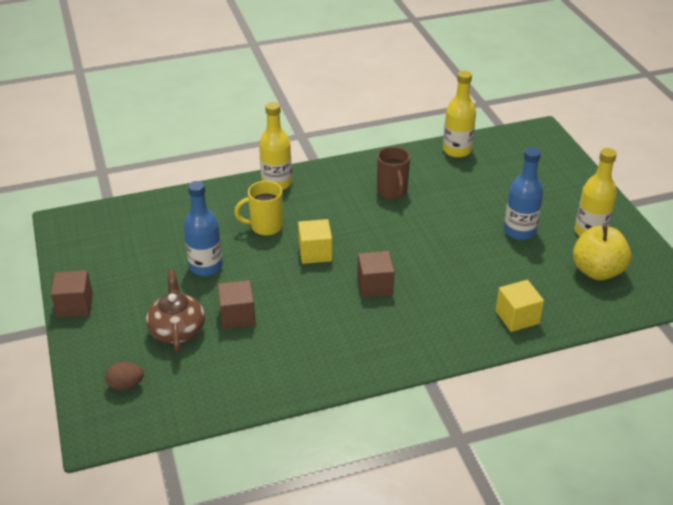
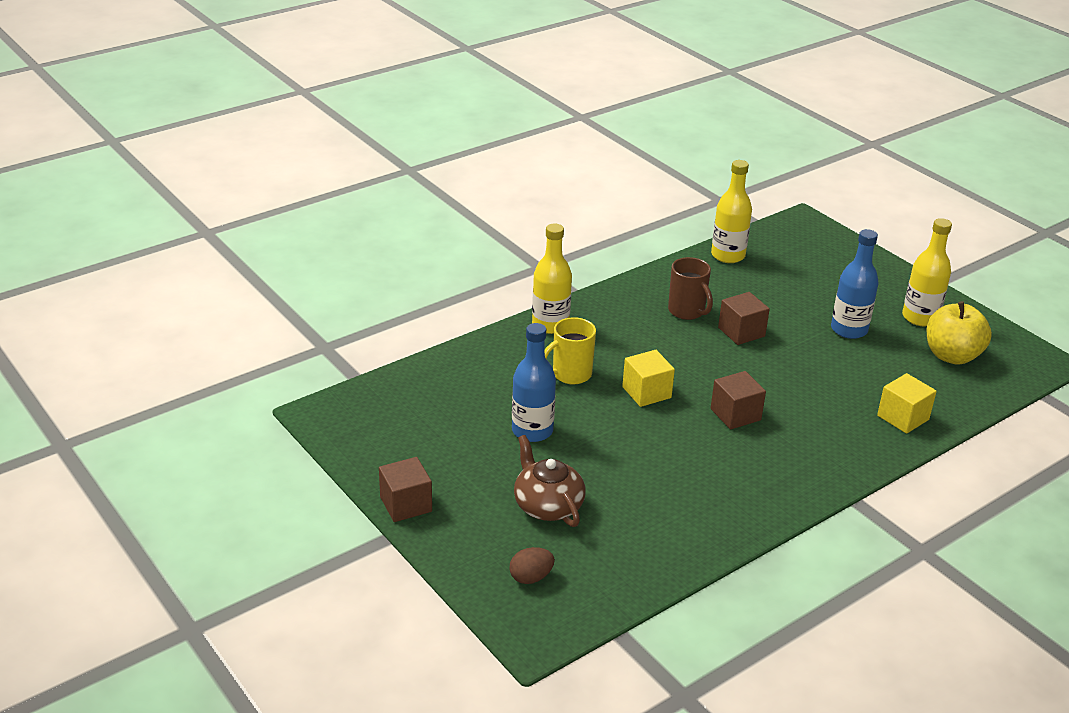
camera: 20 degrees left, 5 degrees down
(237, 316) = (606, 477): brown cube -> brown cube (741, 332)

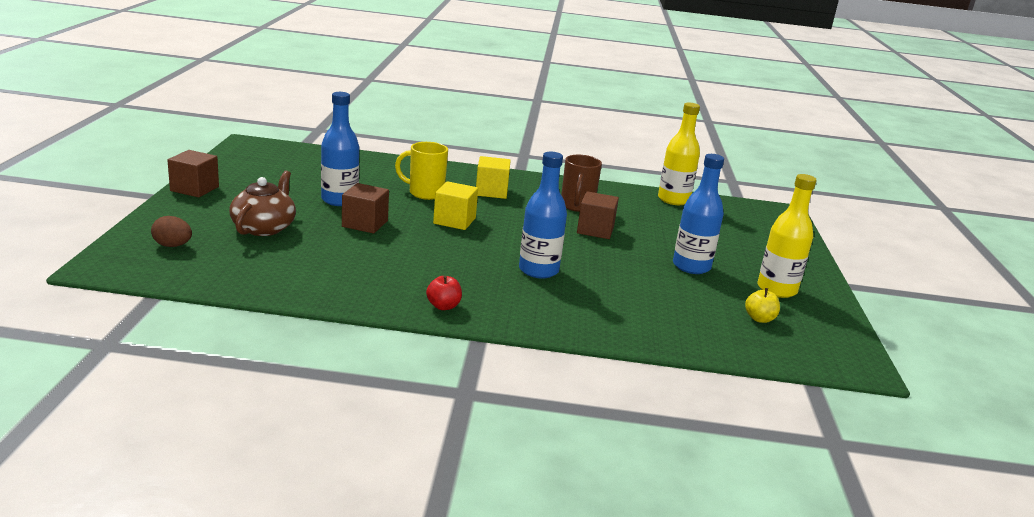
camera: 40 degrees right, 10 degrees down
(550, 325) = (466, 173): yellow bottle -> none
(735, 414) = (491, 257): brown cube -> brown cube (365, 224)
(782, 405) = (538, 270): none -> blue bottle
(794, 488) = (443, 306): none -> red apple
(903, 417) = (628, 323): yellow cube -> yellow cube (491, 191)
(951, 356) = (759, 319): yellow apple -> yellow apple, size x0.48

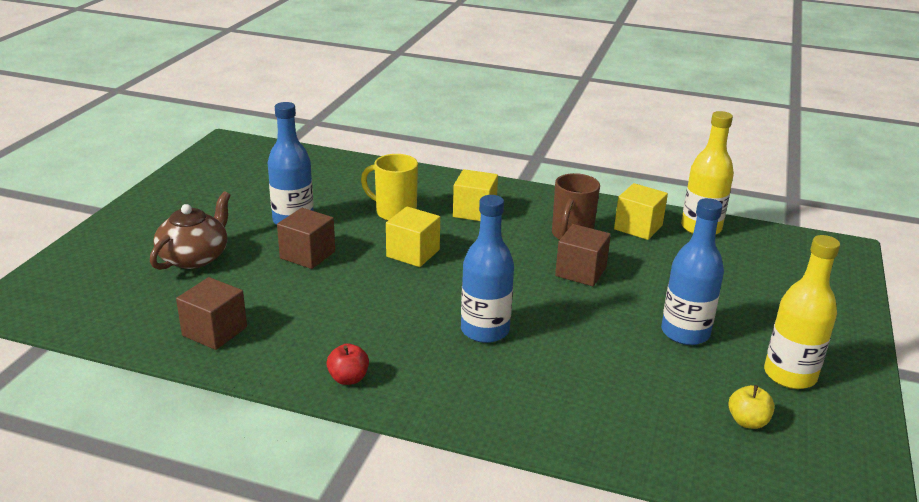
camera: 15 degrees right, 5 degrees up
(172, 245) = (88, 279): brown egg -> none
(194, 189) = (144, 202): brown cube -> brown cube (214, 331)
(626, 200) = (638, 227): none -> yellow cube

